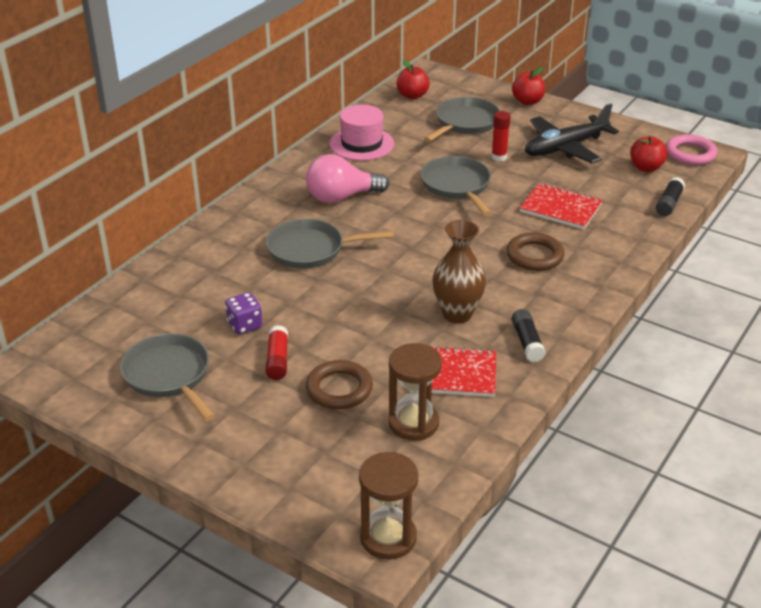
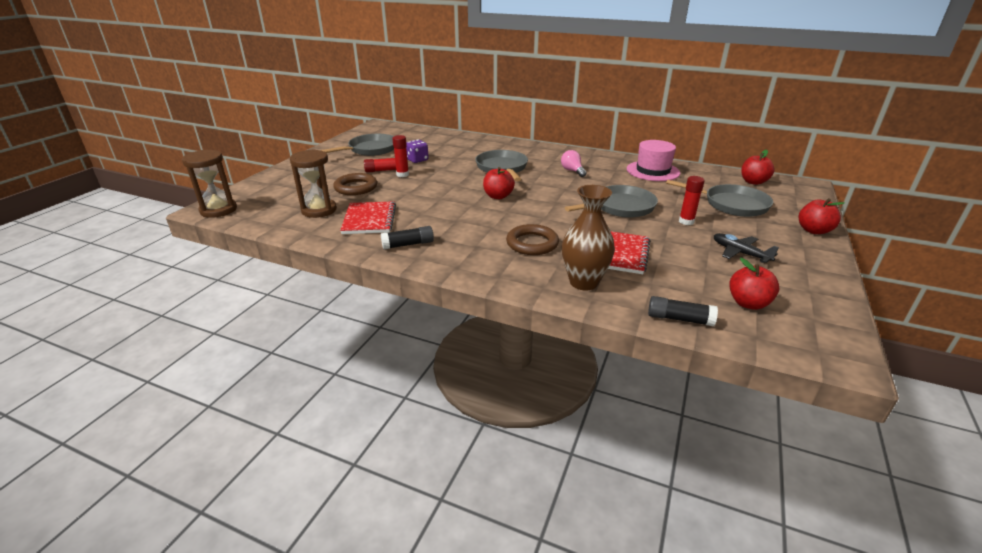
camera: 80 degrees right, 5 degrees down
(302, 341) = (402, 174): none -> red glue stick
(341, 197) = (572, 171): pink light bulb -> pink light bulb, size x0.56
(406, 264) = (498, 196): none -> red apple
(457, 314) = (440, 217): brown vase -> brown vase (583, 282)
(565, 148) = (739, 253): black plane -> black plane, size x0.55
(690, 154) = (821, 338): pink ring -> none

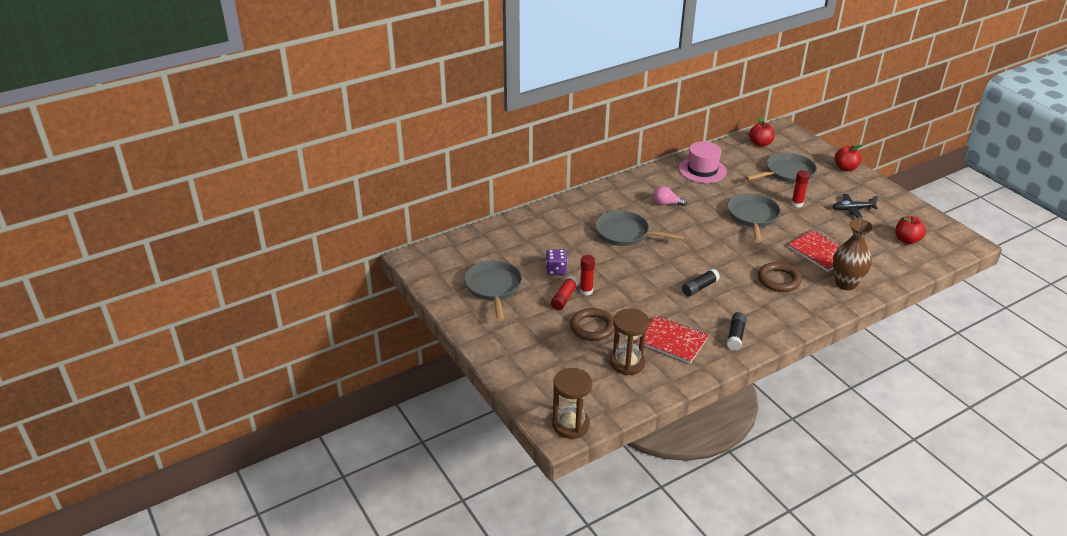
camera: 55 degrees left, 5 degrees up
(498, 196) = (684, 260): red apple -> none
(679, 319) = (907, 271): black glue stick -> black glue stick (699, 287)

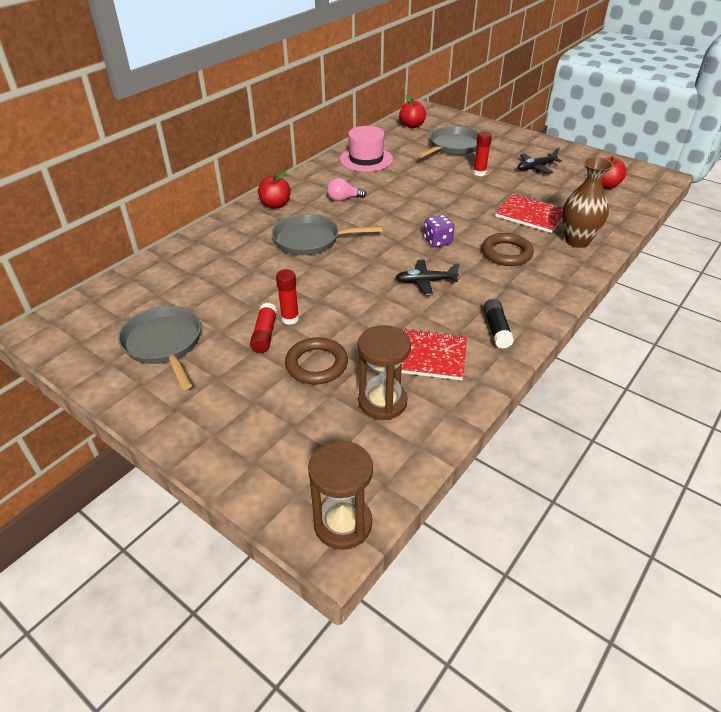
camera: 20 degrees left, 5 degrees up
(556, 270) = (241, 301): purple dice -> purple dice (437, 241)
(699, 287) = (425, 282): black glue stick -> black plane
(752, 217) = (442, 194): grey pan -> none
(845, 168) = (505, 132): red apple -> red apple (275, 205)

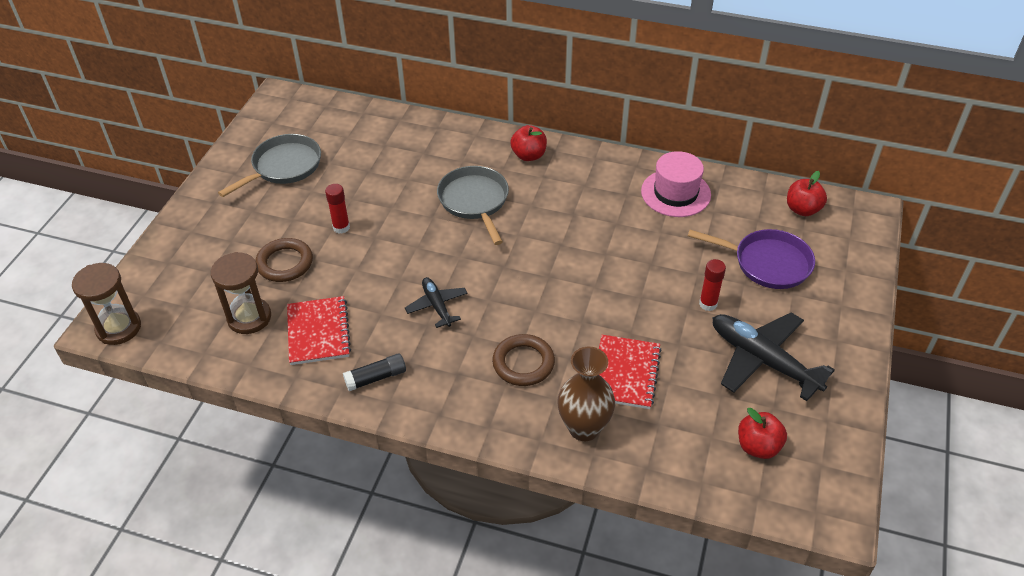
camera: 70 degrees right, 5 degrees up
(264, 334) = (314, 219): red glue stick -> none
(343, 199) = (569, 201): pink light bulb -> none
(437, 241) = (519, 298): purple dice -> none
(452, 147) = (767, 263): grey pan -> purple pan
(535, 167) = (762, 360): black plane -> black plane, size x1.81

